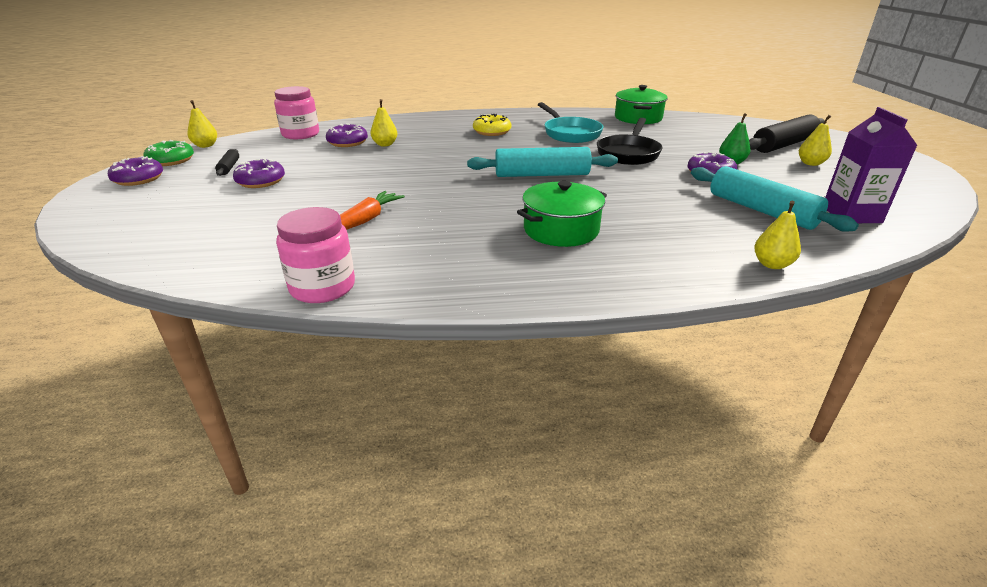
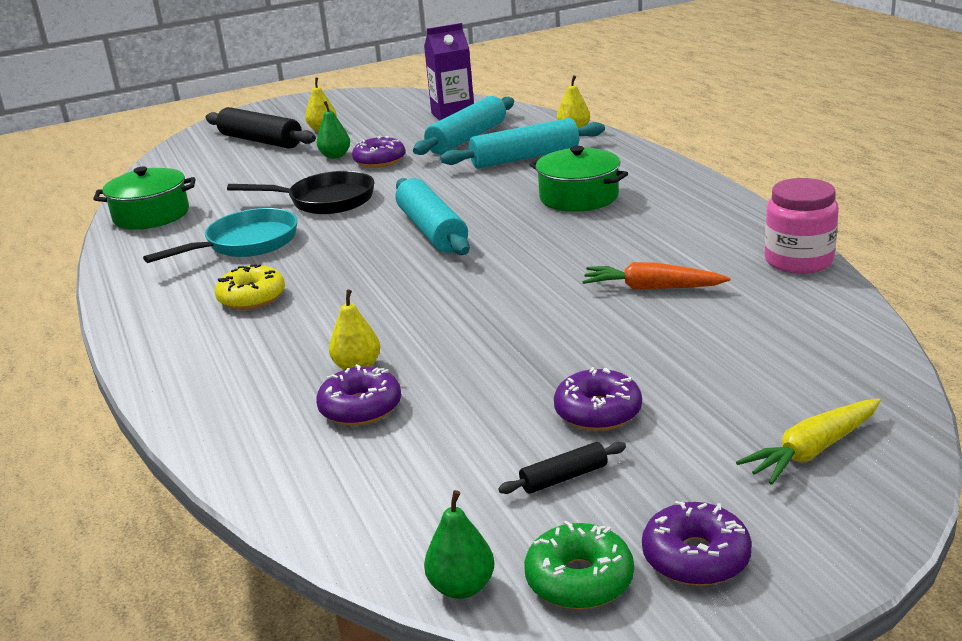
camera: 105 degrees left, 5 degrees down
(138, 218) = (812, 451): none -> yellow carrot
(205, 146) = (462, 587): yellow pear -> green pear
(300, 134) = (328, 485): pink jar -> none
(686, 226) = (525, 158): none -> turquoise rolling pin

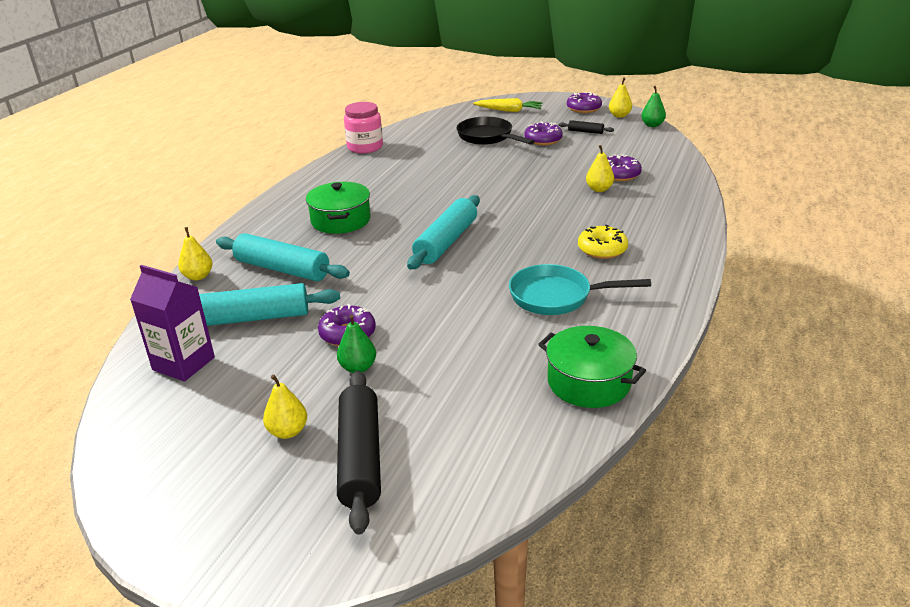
camera: 135 degrees left, 5 degrees up
(325, 201) = (453, 309): black pan -> black pan (488, 137)
(579, 579) = (619, 116): green donut -> yellow pear
(651, 288) = (434, 163): orange carrot -> none

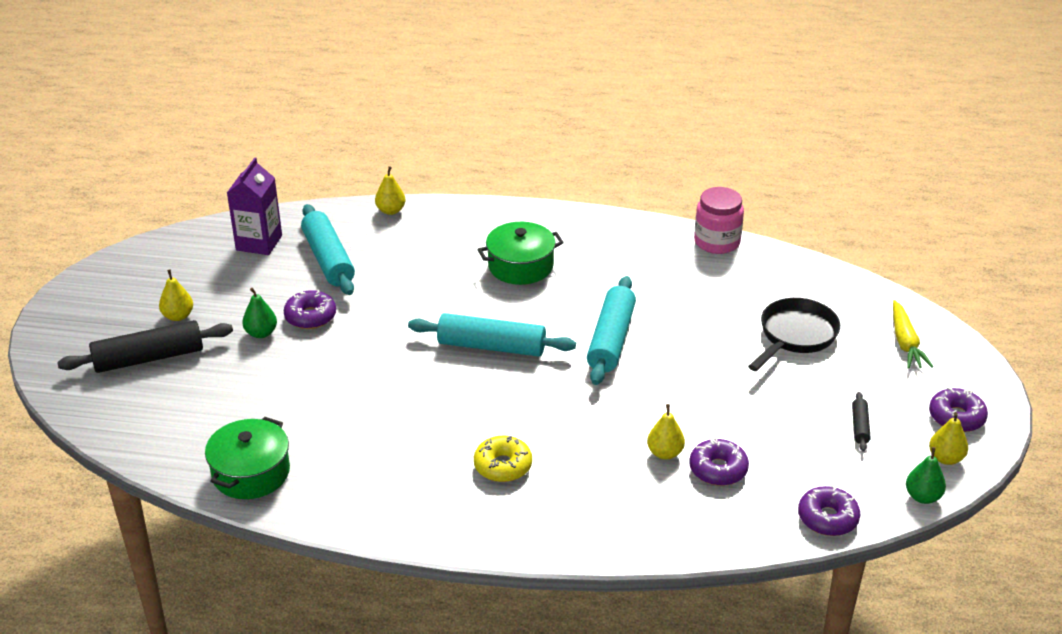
camera: 75 degrees right, 5 degrees up
(282, 269) = (413, 253): turquoise rolling pin -> turquoise rolling pin (611, 340)
(543, 140) = (808, 387): purple donut -> purple donut (827, 518)
(556, 297) = (394, 439): turquoise pan -> none

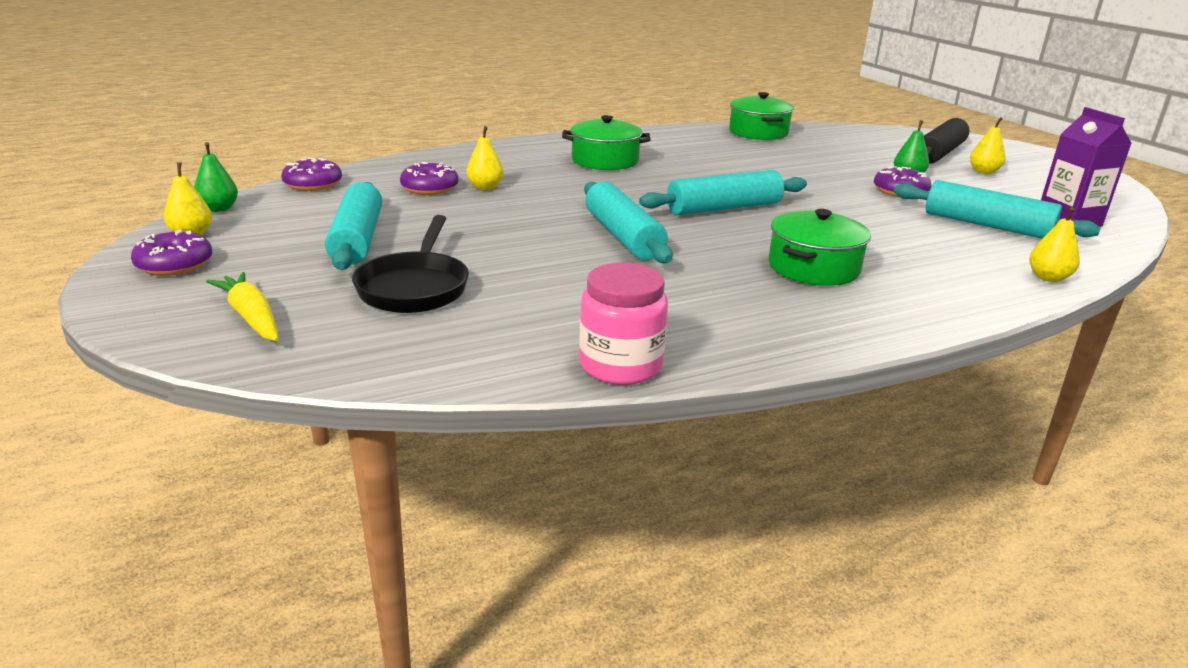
camera: 145 degrees right, 10 degrees down
(503, 466) = (605, 161): yellow donut -> green pot
(814, 404) = (358, 239): none -> turquoise rolling pin
(860, 426) = (298, 236): black rolling pin -> none

